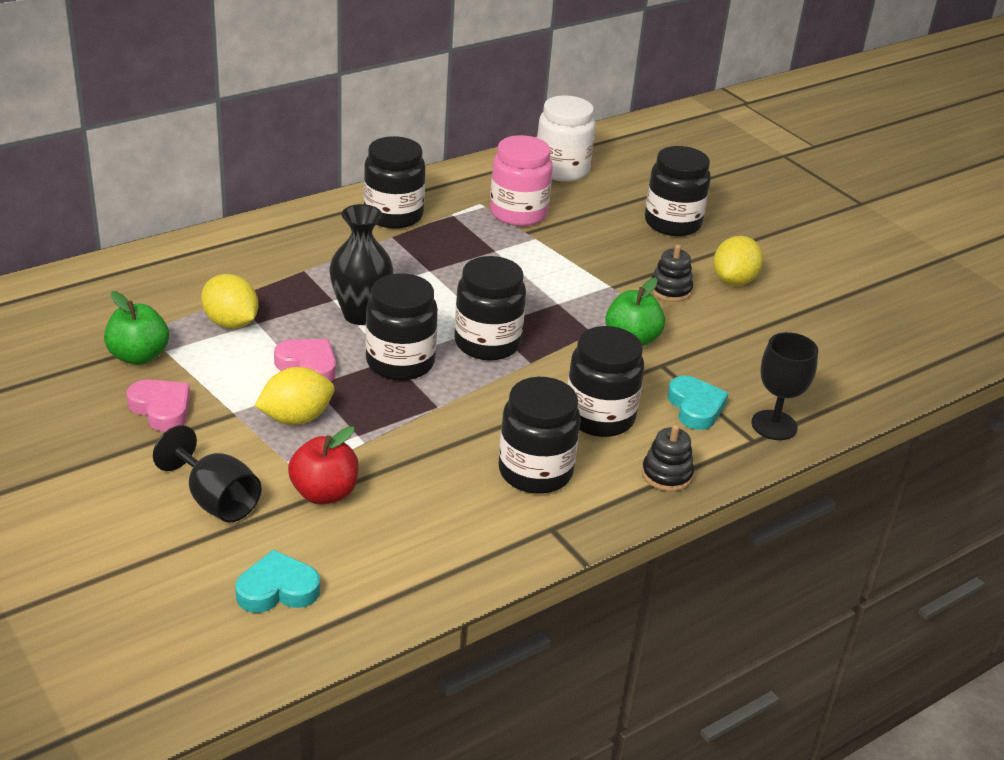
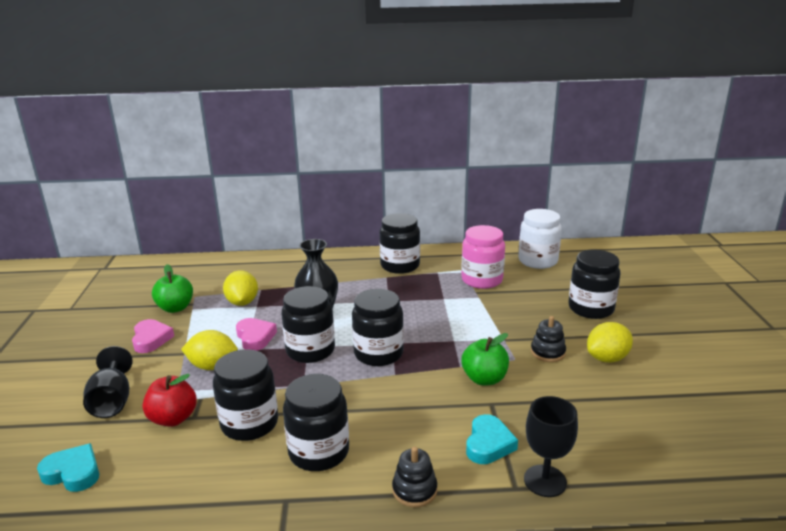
camera: 35 degrees right, 10 degrees down
(599, 417) = (405, 427): black jar -> black jar (249, 423)

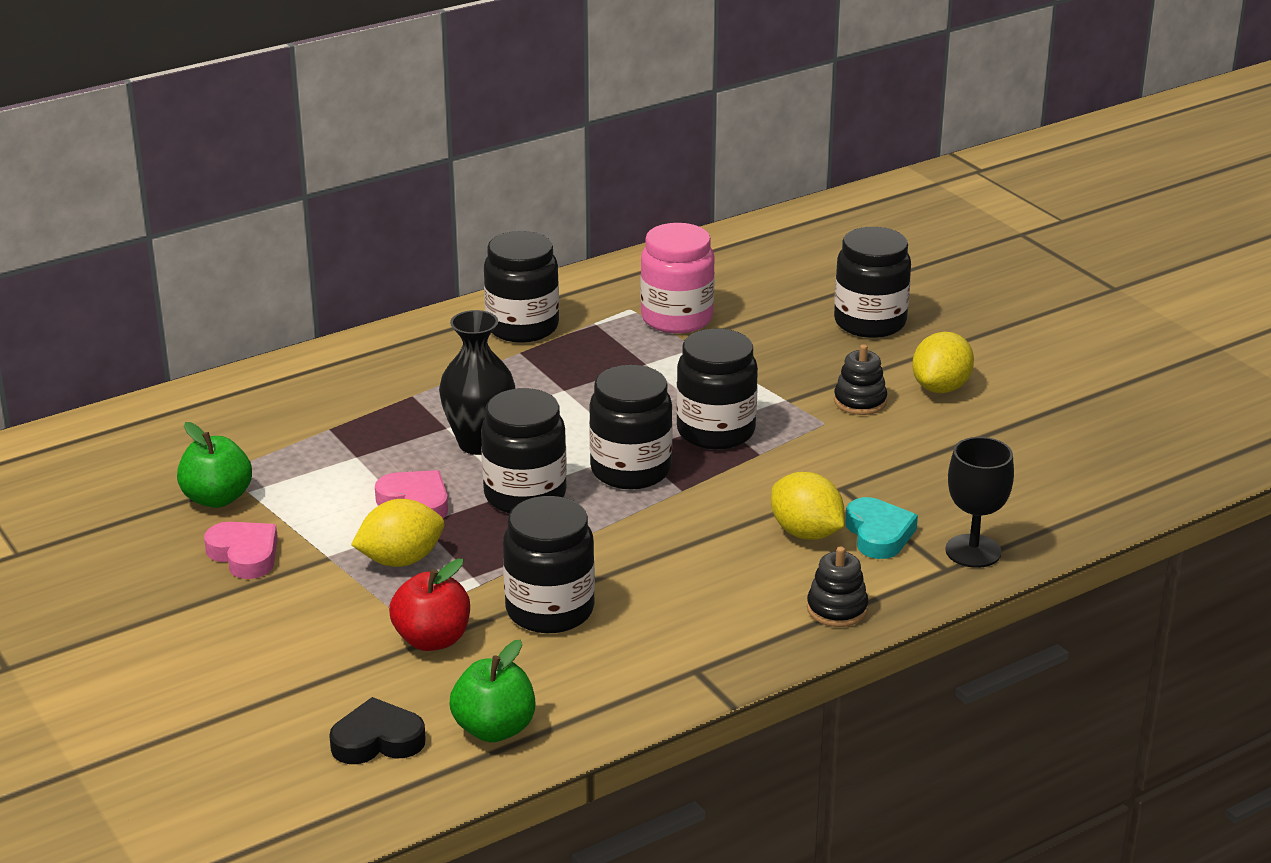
camera: 30 degrees left, 5 degrees up
(73, 472) = (377, 740): turquoise heart -> black heart
(112, 401) = (307, 650): black goblet -> none
(242, 302) = (325, 458): yellow lemon -> yellow lemon (806, 533)
(319, 452) = (680, 610): black jar -> black jar (715, 431)
(484, 379) = (807, 460): green apple -> green apple (494, 729)
(537, 261) = (735, 264): white jar -> none

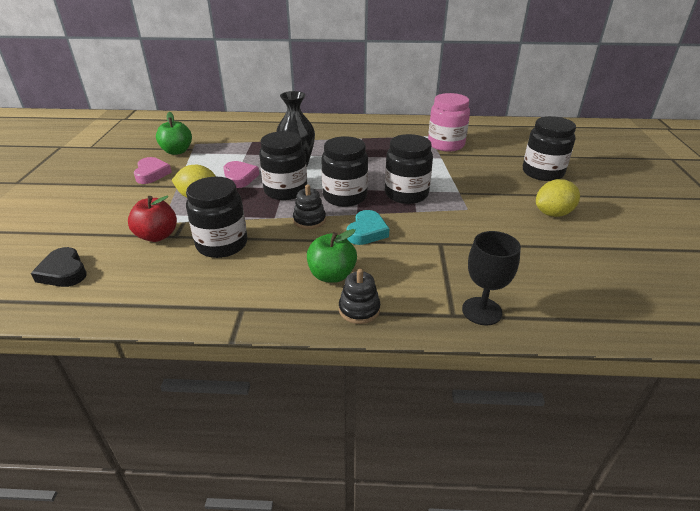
camera: 35 degrees right, 5 degrees up
(377, 740) = (63, 272): black heart -> black heart turned 150 degrees counterclockwise
(494, 729) = (112, 292): green apple -> green apple (332, 275)
(522, 327) = (375, 130): black jar -> none
(806, 533) = (393, 259): yellow lemon -> none
(860, 401) = (498, 205): black stacking toy -> black stacking toy (309, 220)
(878, 534) = (433, 276): turquoise heart -> turquoise heart (367, 232)

